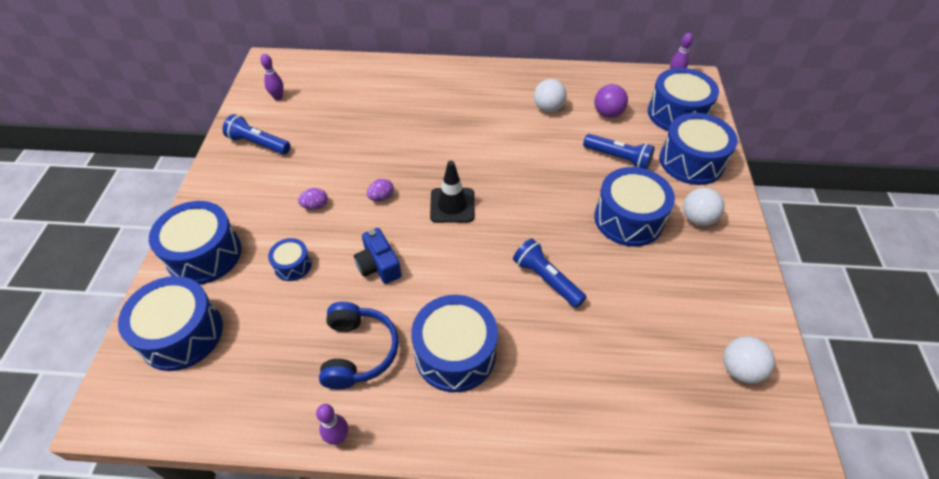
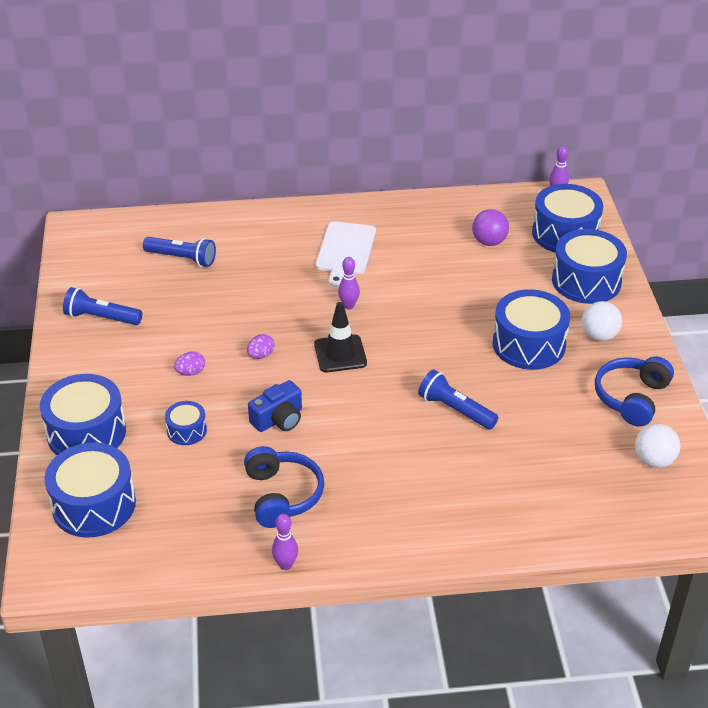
camera: 10 degrees left, 10 degrees down
(278, 97) = (104, 265): purple bowling pin -> purple bowling pin (348, 306)
(379, 265) = (278, 419): blue camera -> blue camera turned 90 degrees counterclockwise
(455, 353) = (379, 484): blue drum -> none
(481, 107) = (345, 251): none -> white cutting board
(548, 108) = (421, 243): white ball -> none
(618, 158) = (508, 287): blue flashlight -> blue flashlight (182, 258)
(723, 291) = (631, 398): none -> blue headphones

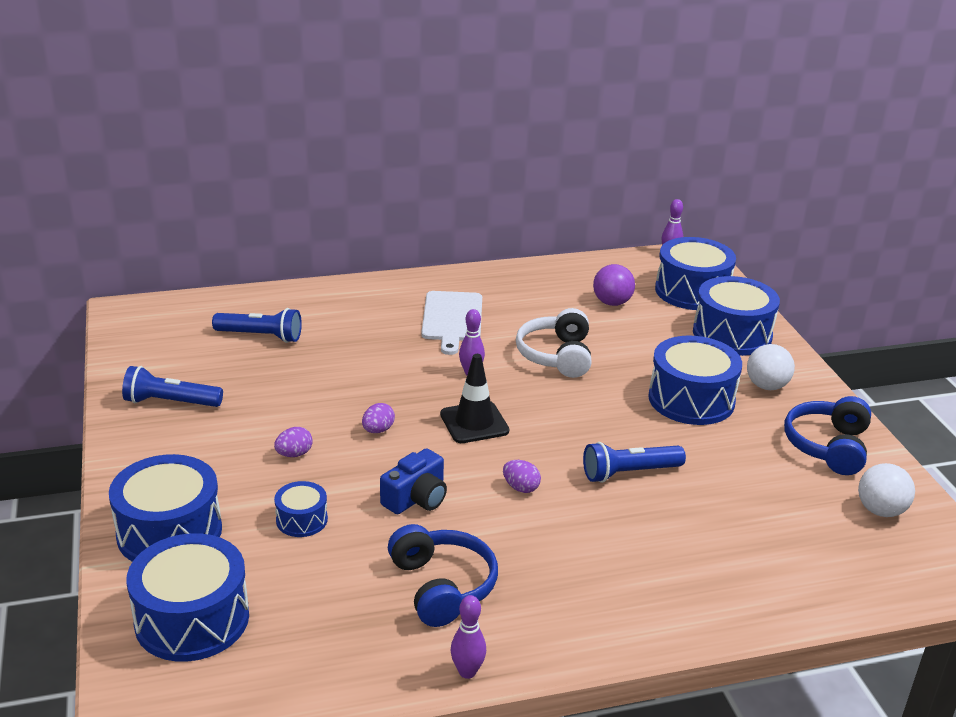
camera: 10 degrees left, 10 degrees down
(363, 416) = (520, 488): none -> purple egg
(425, 293) = (556, 356): none -> white headphones
(455, 410) = (629, 473): blue flashlight -> blue flashlight turned 45 degrees counterclockwise

